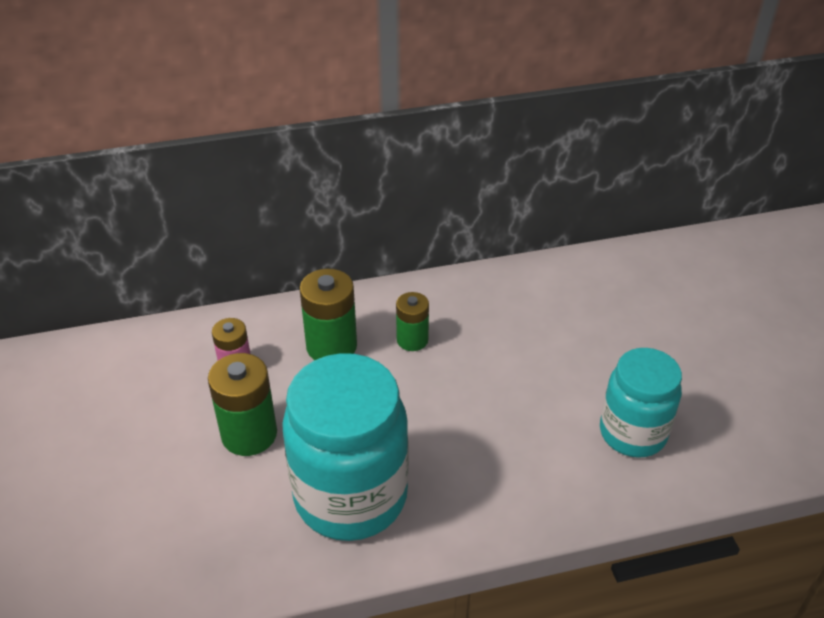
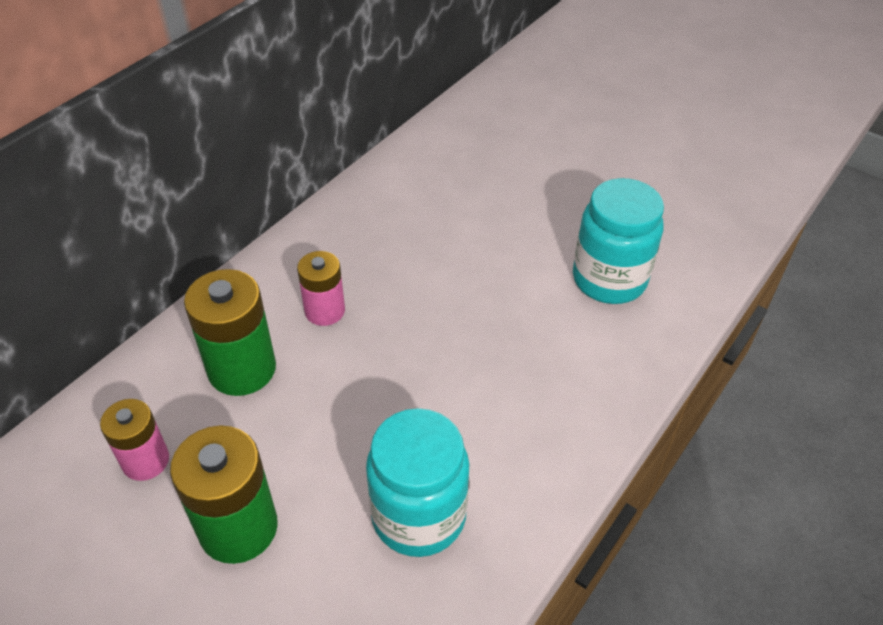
camera: 40 degrees left, 5 degrees up
(351, 496) = (418, 516): turquoise jar -> turquoise jar, size x0.63
(412, 340) = (325, 311): green battery -> pink battery

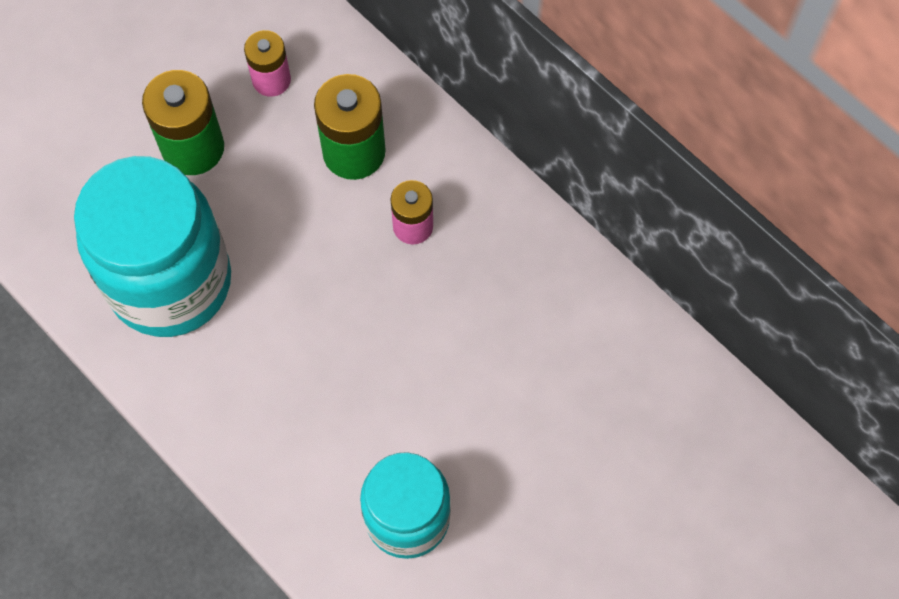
camera: 100 degrees right, 20 degrees up
(418, 516) = (170, 282): turquoise jar -> turquoise jar, size x1.58

